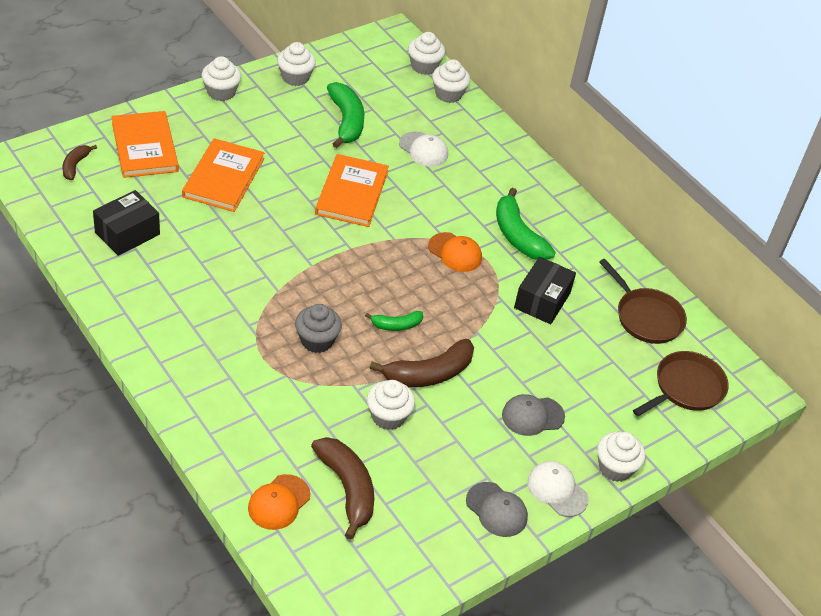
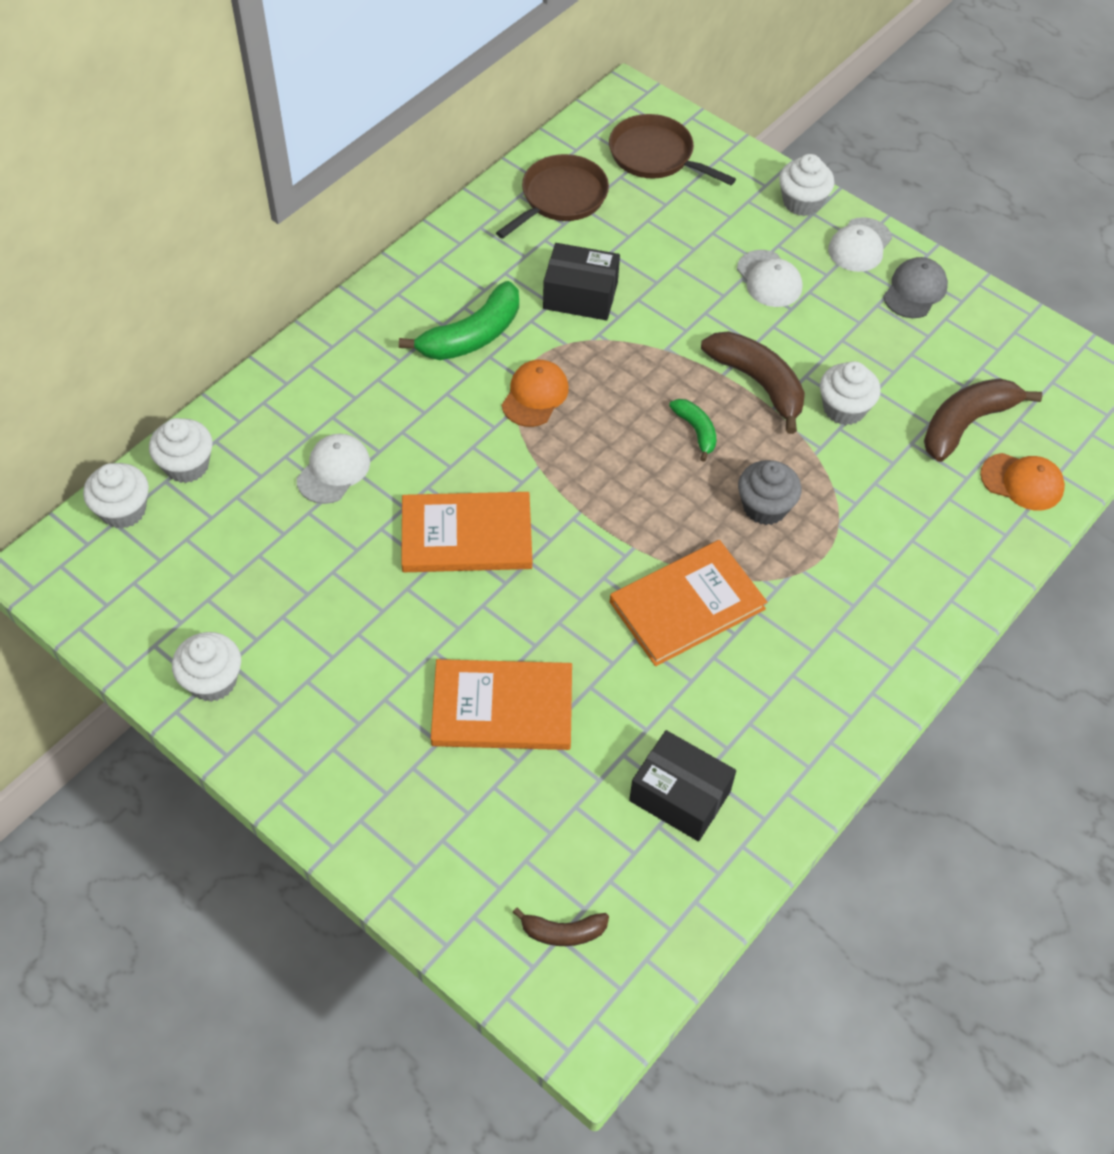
camera: 100 degrees left, 10 degrees up
(144, 147) = (476, 844): orange book -> orange book (687, 605)
(221, 92) = (291, 778): white cupcake -> none
(346, 121) = (303, 581): green banana -> none
(532, 416) = (769, 279): grey cap -> white cap

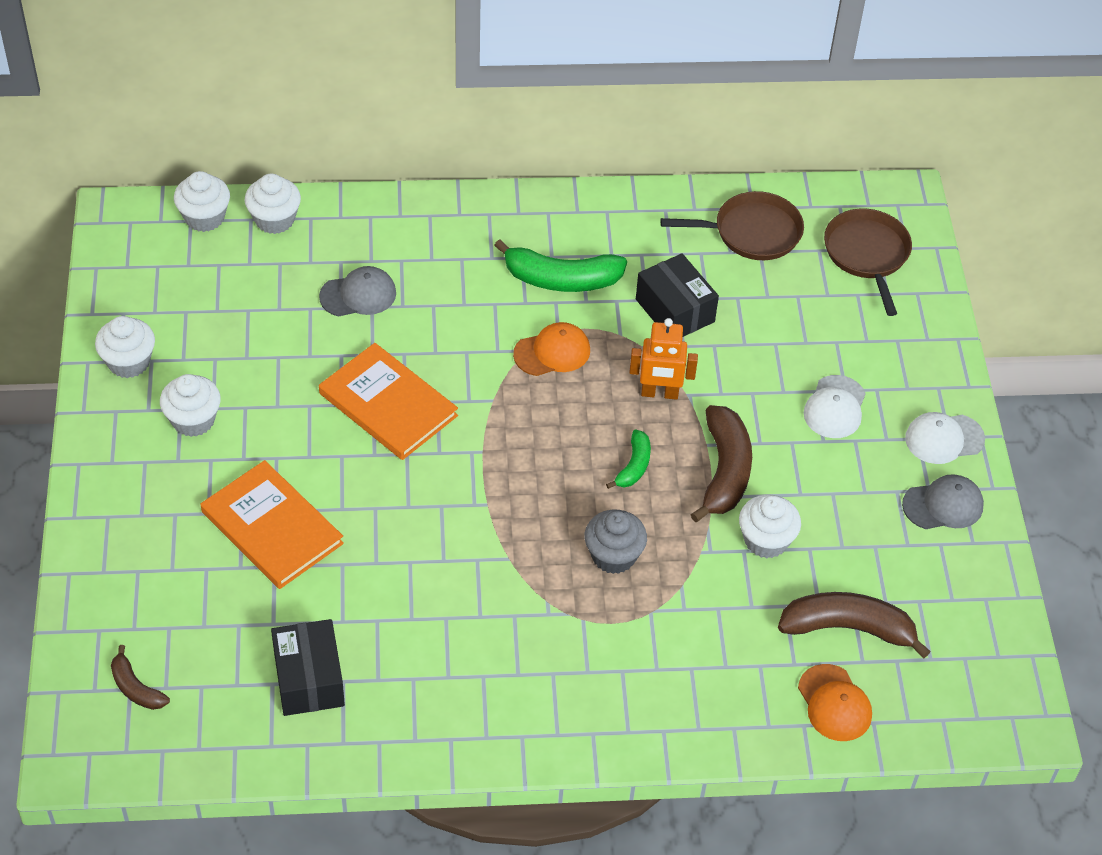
camera: 45 degrees right, 5 degrees down
(333, 470) = (358, 295): white cap -> grey cap
(646, 364) = (659, 393): none -> orange robot
(687, 605) = (472, 571): orange book -> none
(802, 202) = (940, 373): white cupcake -> white cupcake (193, 420)

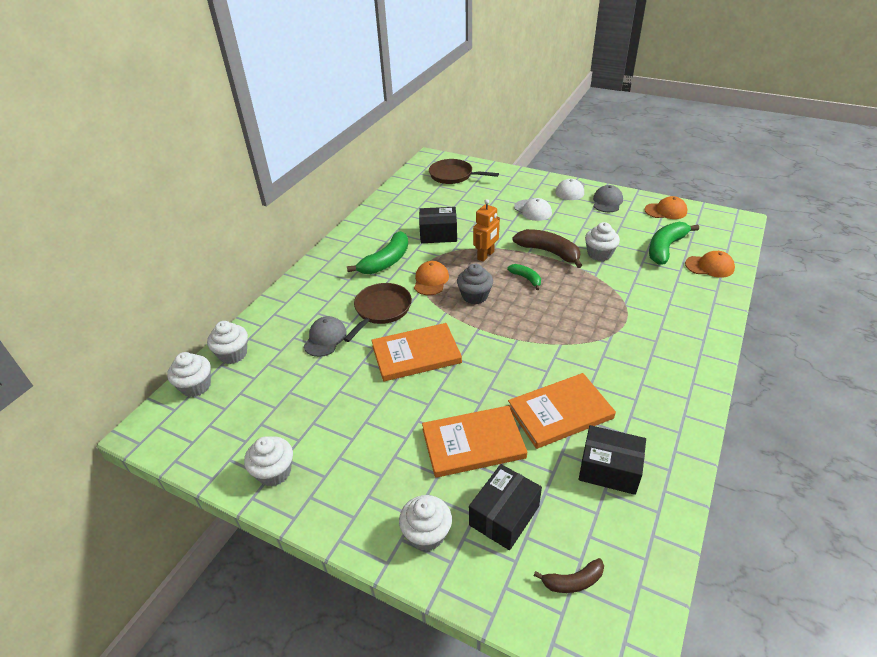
camera: 55 degrees left, 10 degrees down
(185, 597) = (504, 515): none -> black box
(193, 420) = (354, 453): white cupcake -> white cupcake (426, 534)
(375, 599) = (560, 412): none -> orange book
(613, 556) = (581, 305): grey cupcake -> grey cupcake (475, 296)
(752, 232) = (412, 199): brown pan -> brown pan (381, 310)
(848, 628) = (665, 248): brown banana -> green banana
(975, 601) = (665, 211): none -> orange cap

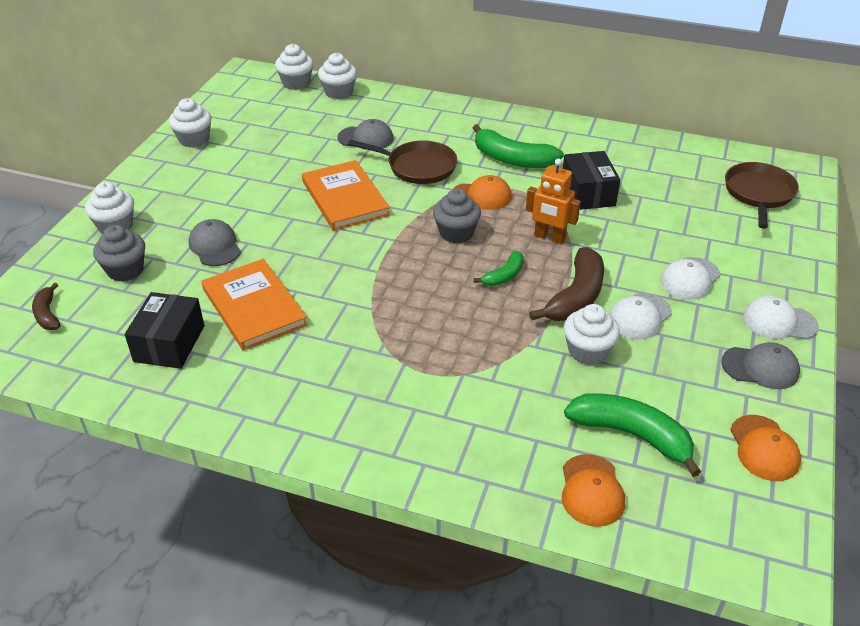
camera: 80 degrees right, 0 degrees up
(473, 443) = (215, 246): orange book -> grey cap
(504, 515) = (125, 270): black box -> grey cupcake
(567, 232) = (639, 316): none -> white cap

